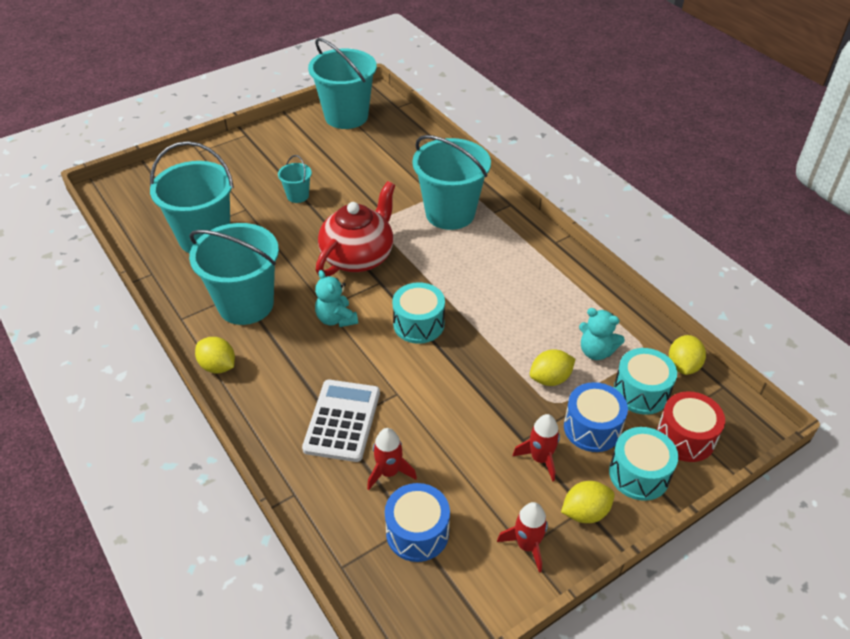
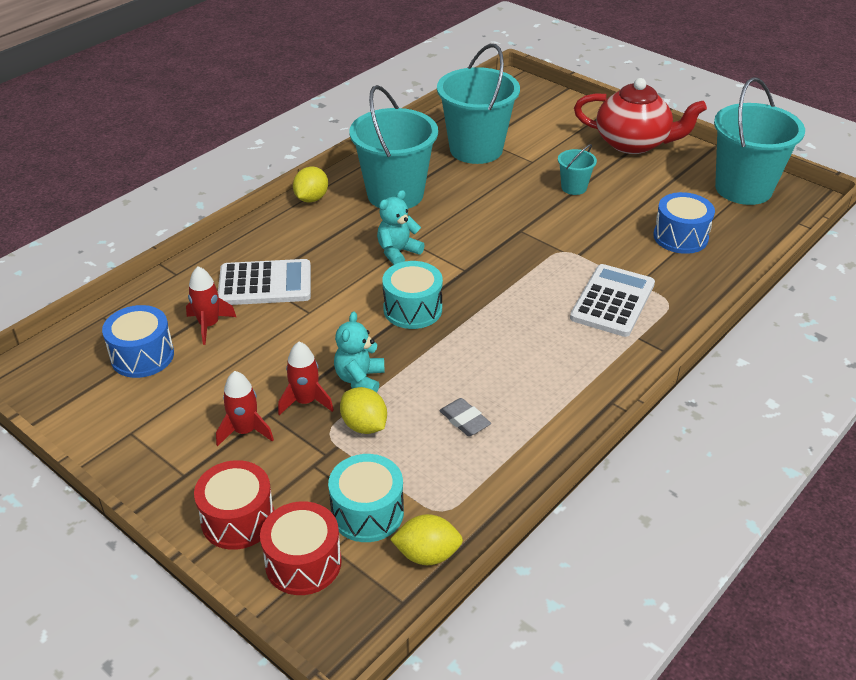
camera: 75 degrees right, 5 degrees down
(358, 256) = (498, 248): red teapot -> red teapot (633, 143)
(450, 213) = (612, 301): turquoise bucket -> white calculator
(527, 545) = (133, 434): red rocket -> red rocket (305, 401)
(557, 320) = (464, 420): none -> grey eraser
(585, 512) = (179, 476): yellow lemon -> none
(592, 428) = (298, 470): blue drum -> blue drum (680, 237)
(596, 351) = (423, 462): turquoise teddy bear -> turquoise teddy bear (360, 379)
(639, 474) = (238, 519): turquoise drum -> red drum

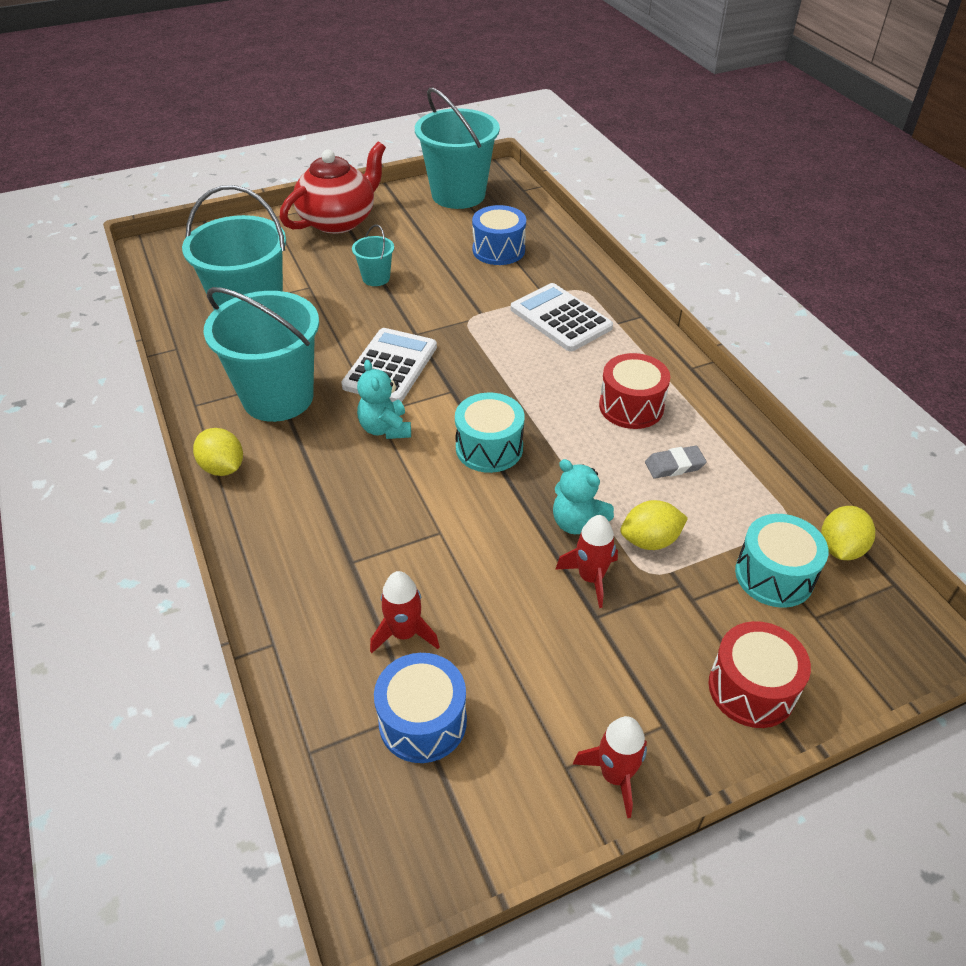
camera: 65 degrees left, 5 degrees up
(245, 431) = (614, 646): red rocket -> red rocket (615, 775)
(265, 284) = (360, 557): white calculator -> white calculator (390, 366)
(303, 562) = (828, 647): red drum -> red drum (631, 406)

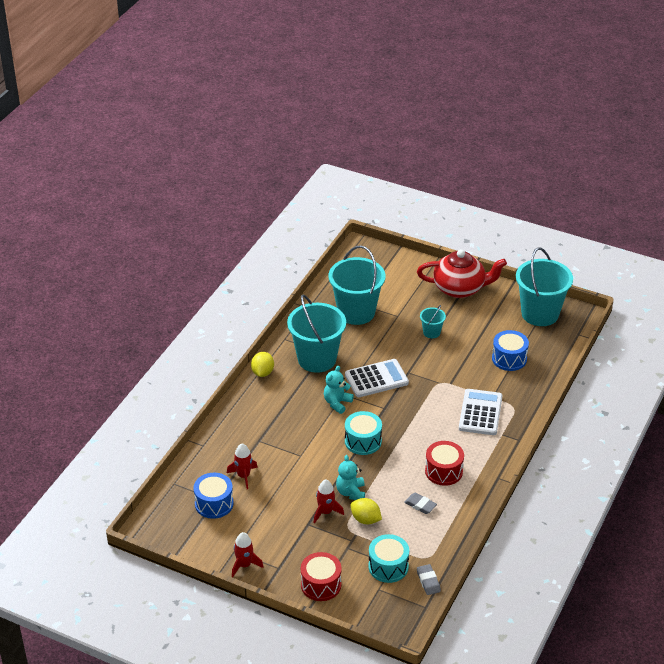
camera: 50 degrees right, 5 degrees down
(840, 548) = (428, 581): yellow lemon -> grey eraser

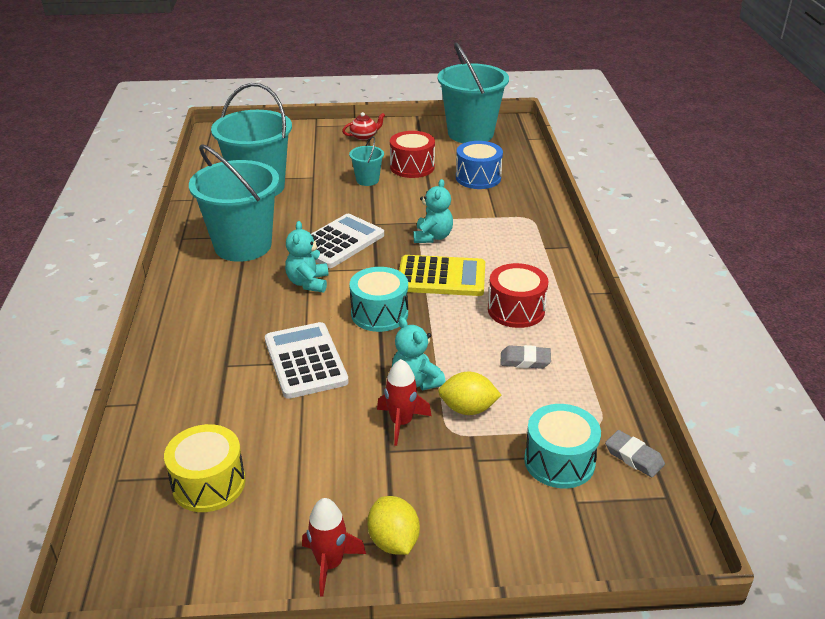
camera: 30 degrees left, 5 degrees down
(214, 504) = (209, 483): blue drum -> yellow drum
(243, 476) = (233, 422): red rocket -> none
(262, 372) = (175, 282): yellow lemon -> yellow lemon (393, 541)
(321, 585) = (483, 537): red drum -> red drum (412, 167)
(418, 430) = (441, 277): none -> yellow calculator
(437, 397) = (432, 237): none -> turquoise teddy bear
(460, 288) = (364, 136): red teapot -> red teapot, size x0.42
(480, 413) = (498, 235): white calculator -> white calculator (305, 361)

